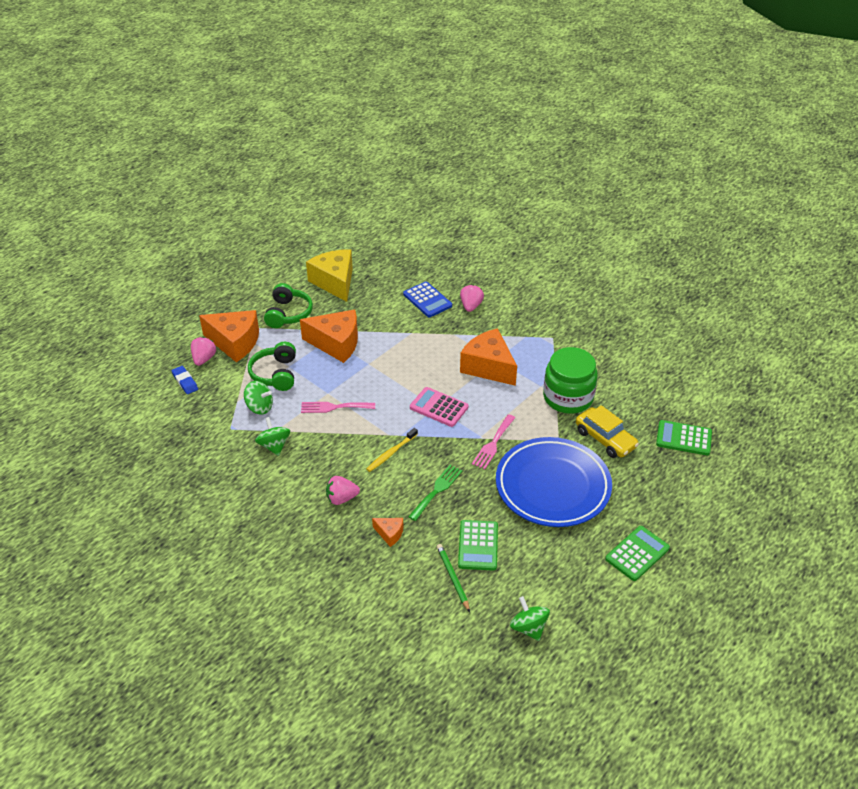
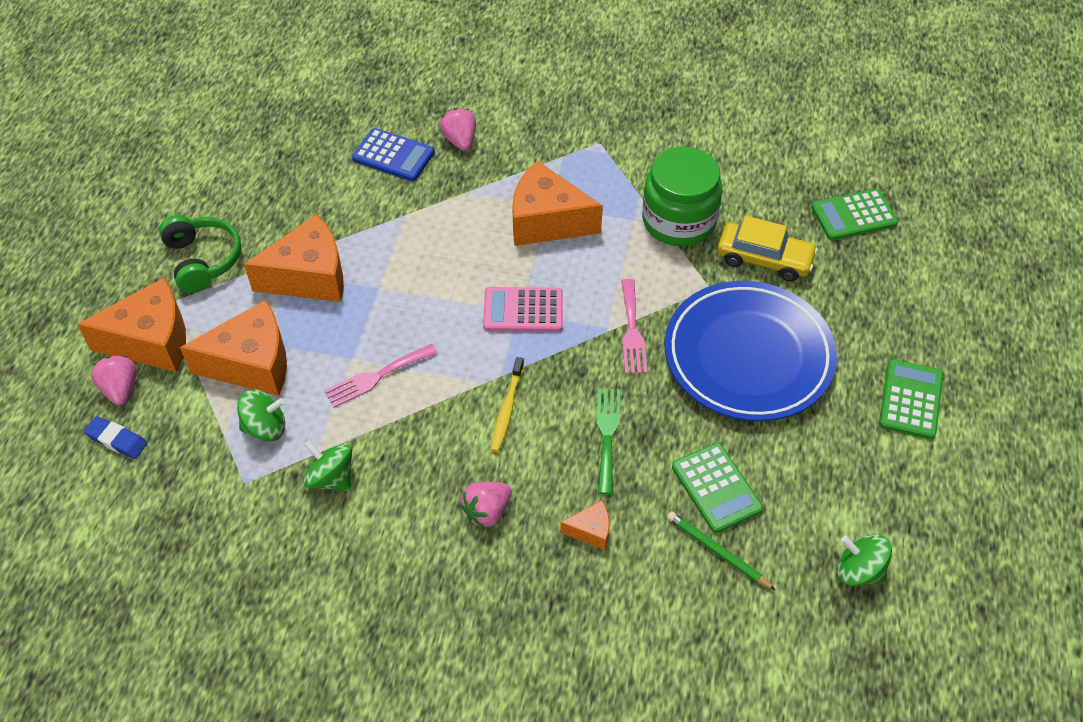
camera: 30 degrees left, 10 degrees up
(275, 374) = (252, 364): green headphones -> orange cheese
(335, 282) = (238, 181): yellow cheese -> none

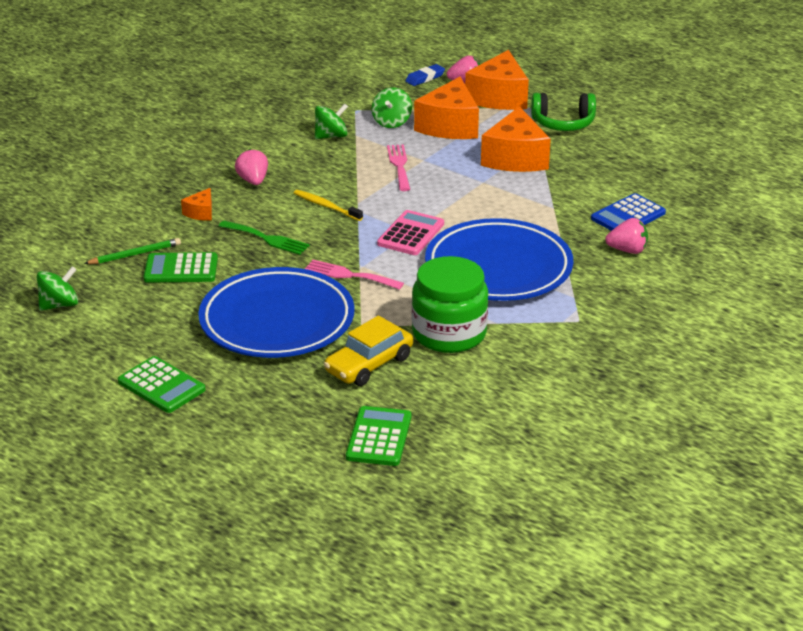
camera: 115 degrees right, 20 degrees down
(547, 221) = (498, 268): orange cheese -> blue plate

